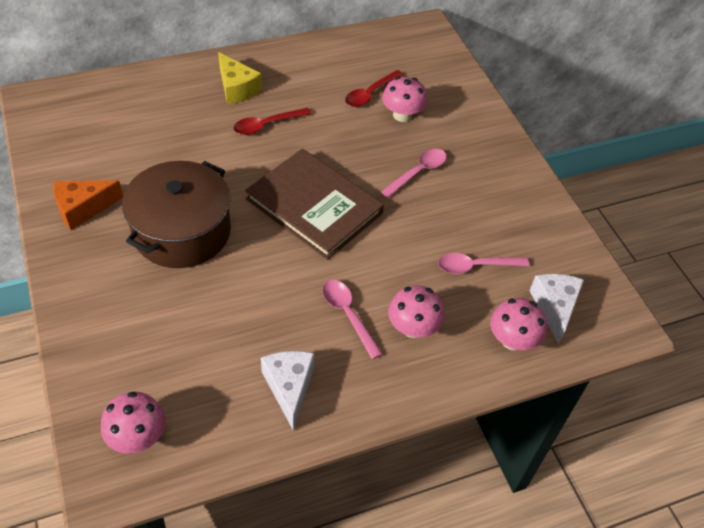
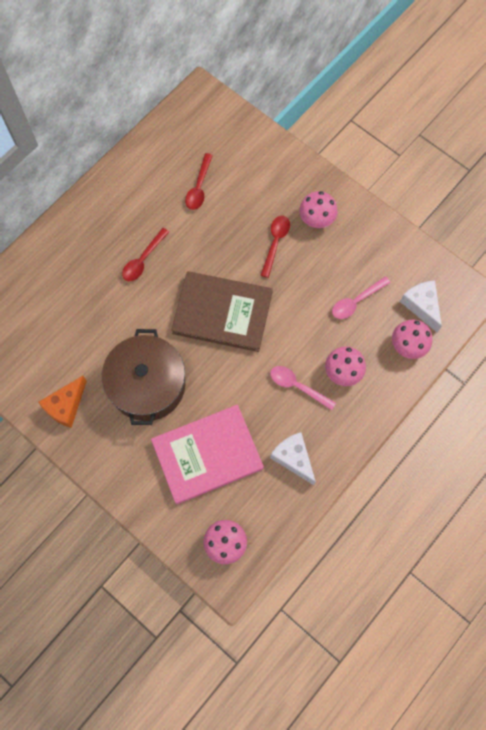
camera: 25 degrees left, 20 degrees up
(192, 330) = (207, 455): none -> pink book
(237, 88) = (97, 237): yellow cheese -> none
(402, 115) = (234, 195): pink mushroom -> pink mushroom (316, 219)
(418, 172) = (275, 243): pink spoon -> red spoon

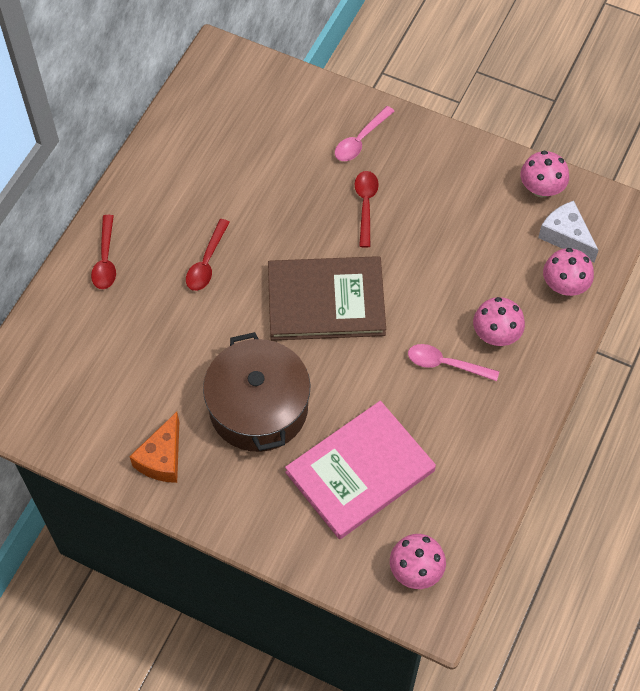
camera: 15 degrees left, 10 degrees down
(199, 187) = (250, 162): red spoon -> red spoon (105, 260)
(293, 458) = (468, 449): white cheese -> none
(316, 219) = (407, 167): pink mushroom -> pink mushroom (541, 188)
(356, 301) = (486, 250): pink spoon -> pink spoon (360, 140)

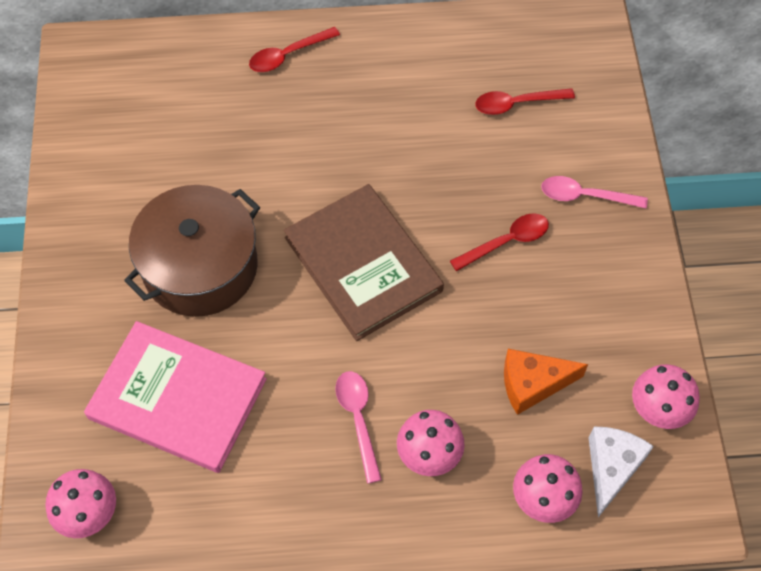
camera: 60 degrees right, 0 degrees up
(162, 458) = (98, 213): orange cheese -> orange cheese (532, 384)
(207, 262) = (339, 137): red spoon -> red spoon (516, 104)

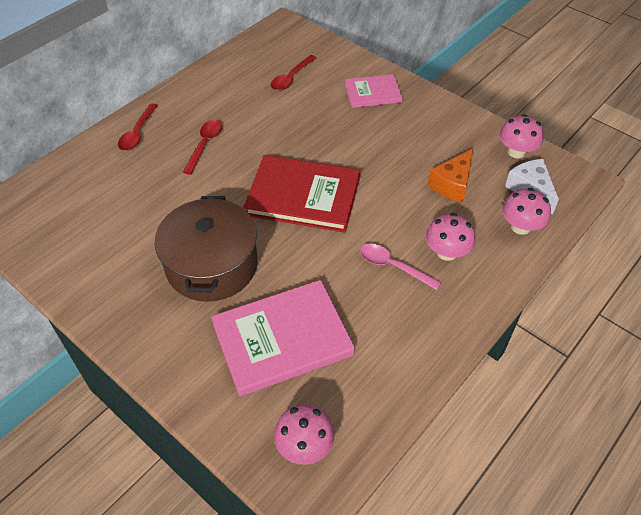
camera: 45 degrees left, 10 degrees down
(363, 264) = (303, 196): brown book -> red book
(506, 242) = (361, 136): red spoon -> red spoon (205, 145)
(585, 196) = (373, 93): pink spoon -> pink book

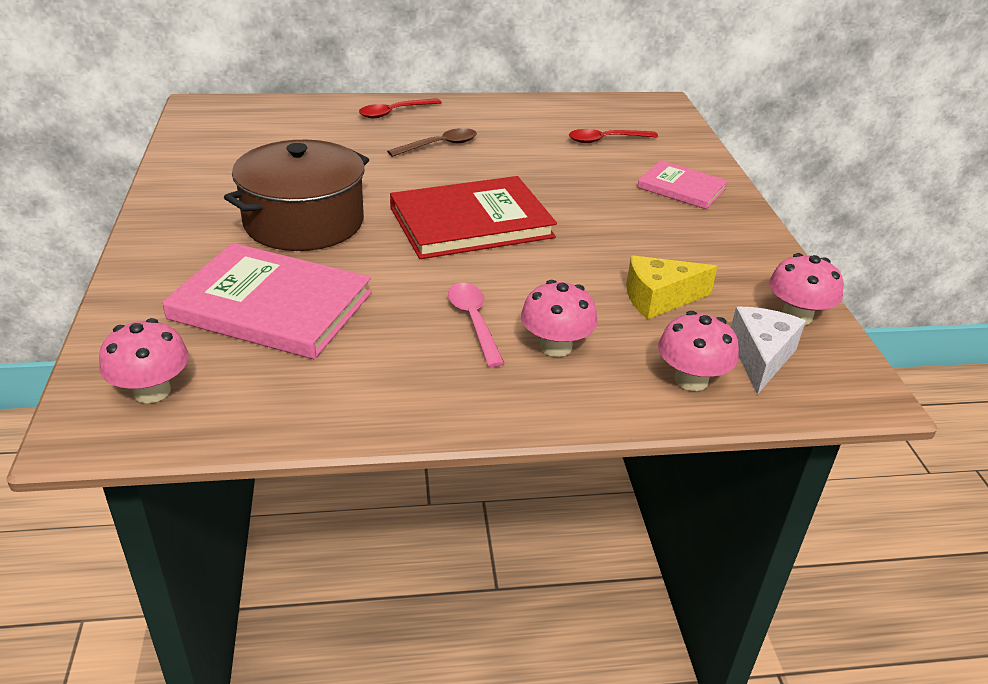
camera: 40 degrees right, 15 degrees down
(205, 145) = (439, 145): red spoon -> brown spoon
(303, 196) = (471, 222): red book -> red book turned 75 degrees counterclockwise
(452, 184) = (659, 299): orange cheese -> yellow cheese

